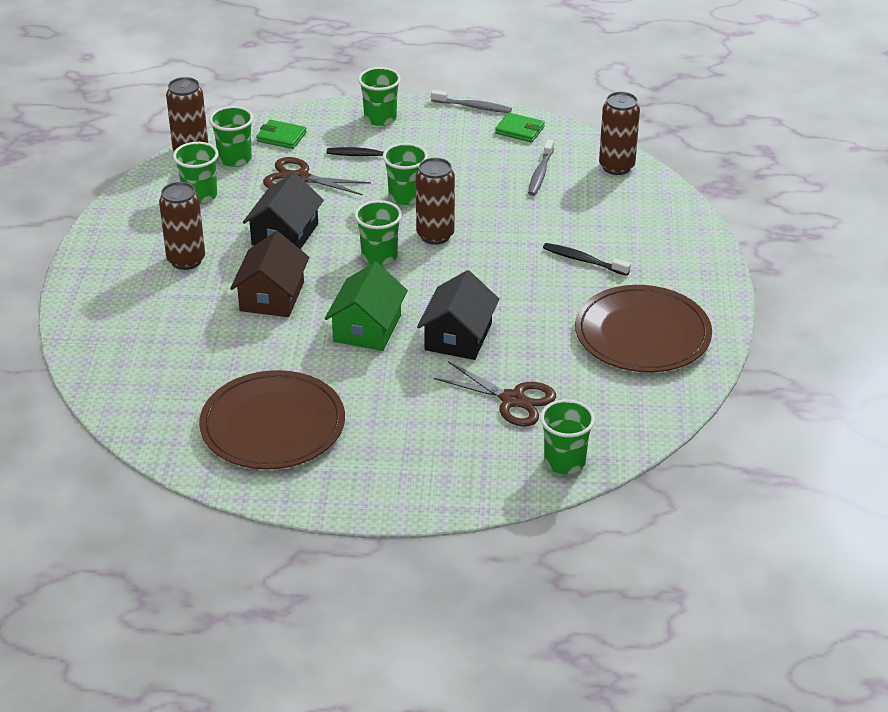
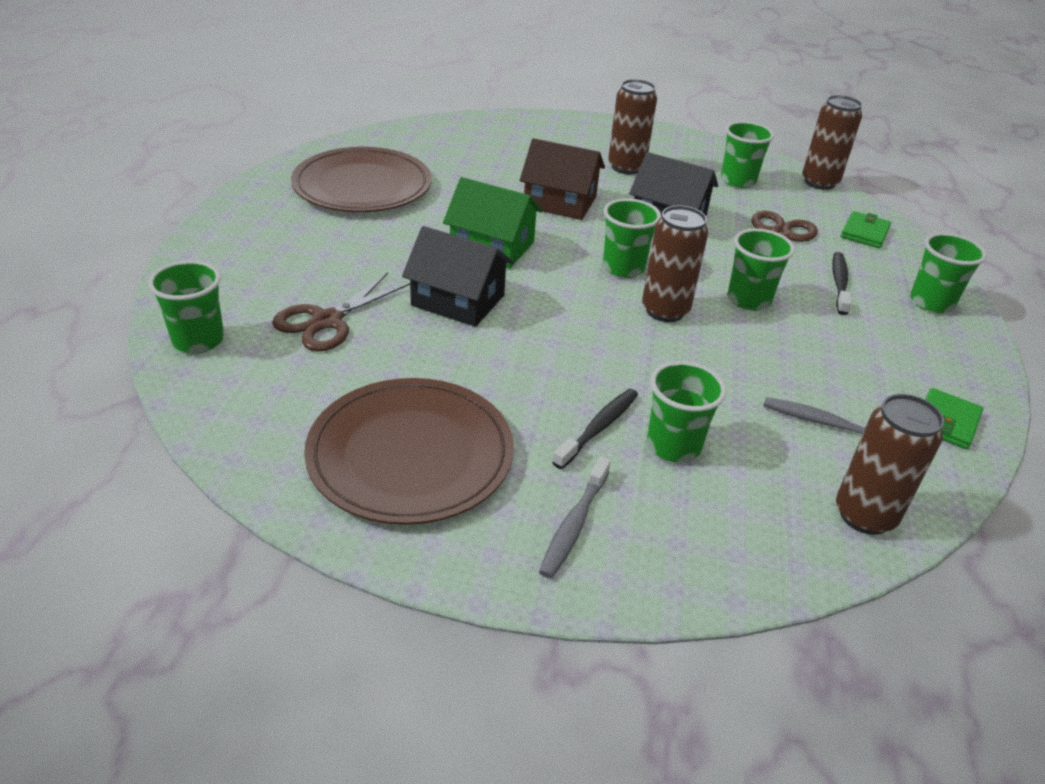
camera: 95 degrees right, 0 degrees up
(235, 159) = (811, 203): green cup -> green cup (673, 446)
(473, 107) = (996, 385): grey toothbrush -> grey toothbrush (574, 524)

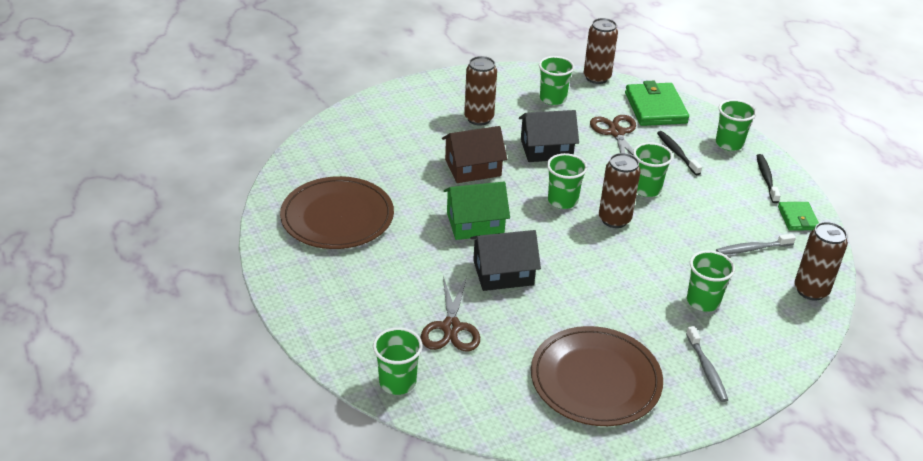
camera: 35 degrees left, 0 degrees up
(598, 428) = (661, 311): black toothbrush -> black toothbrush (766, 178)
(864, 233) = (655, 108): green wallet -> green wallet, size x1.79

